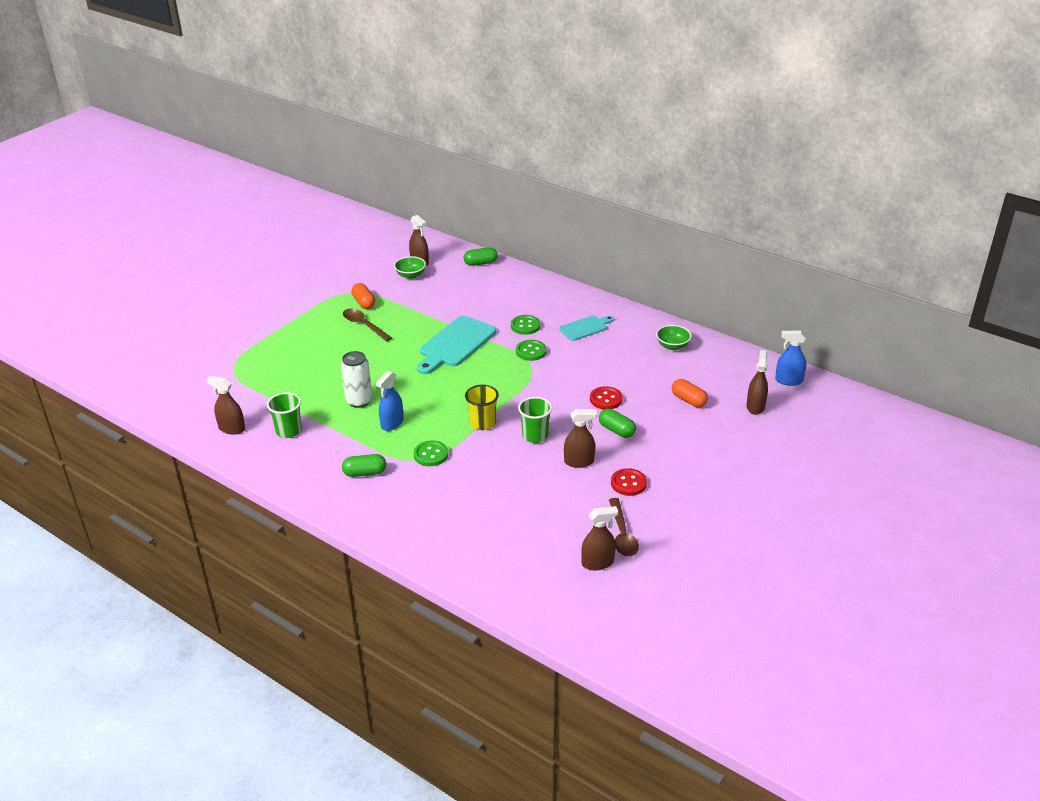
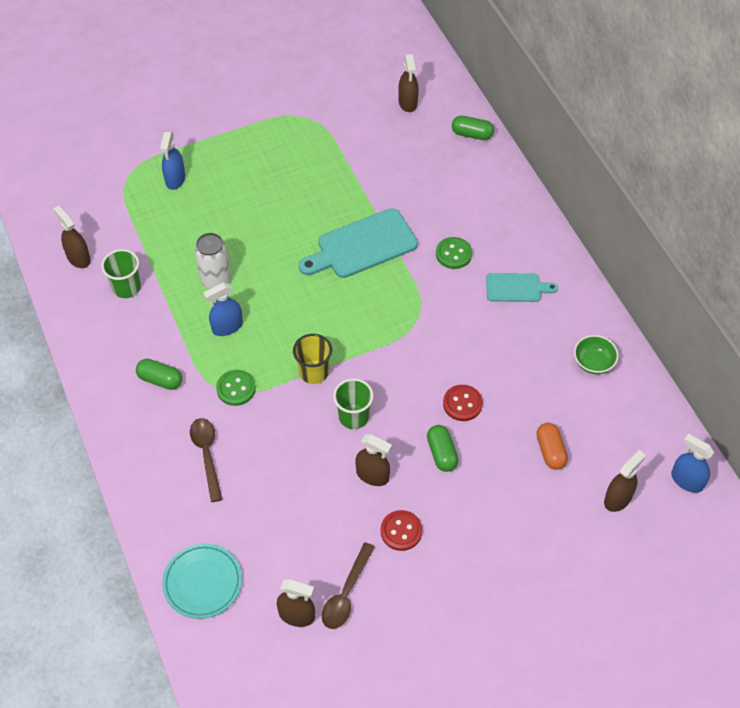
camera: 30 degrees right, 20 degrees up
(275, 357) = (175, 179): none -> blue spray bottle
(364, 303) = (310, 140): orange capsule -> none
(364, 325) = (289, 173): brown spoon -> brown spoon (207, 454)
(410, 275) = (384, 120): green bowl -> none
(507, 576) = (202, 582): none -> turquoise plate
(531, 351) = (433, 295): green button -> none

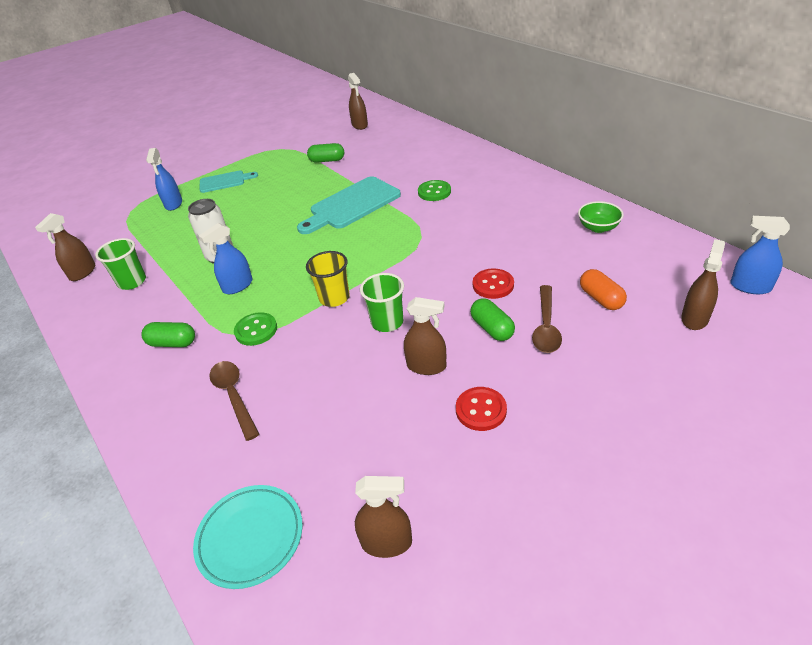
camera: 10 degrees left, 15 degrees down
(78, 258) = (82, 272): brown spray bottle -> brown spray bottle turned 105 degrees counterclockwise
(346, 594) = (442, 497): brown spoon -> brown spoon (546, 327)
(472, 134) = (417, 129): green capsule -> green capsule (327, 160)
(516, 288) = (500, 199): turquoise cutting board -> turquoise cutting board (225, 181)

